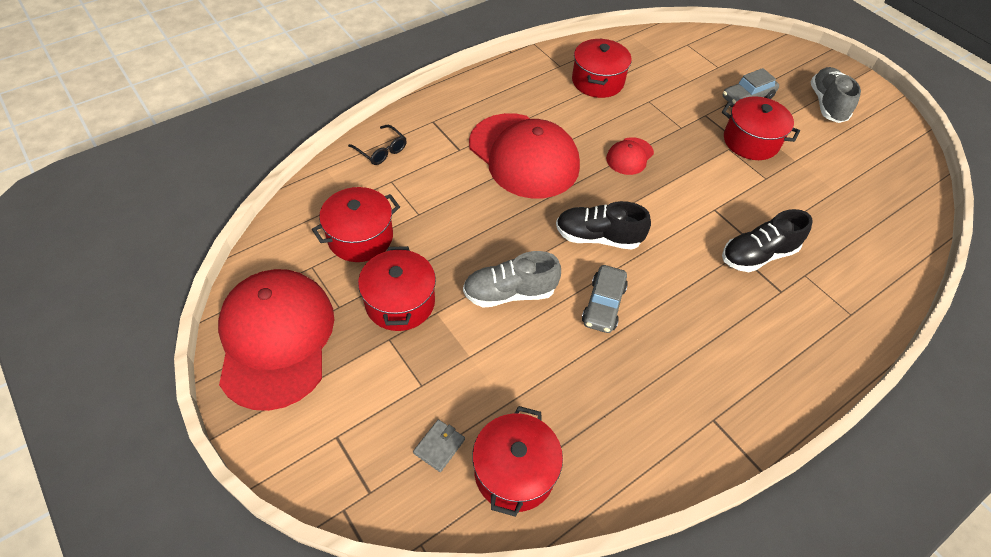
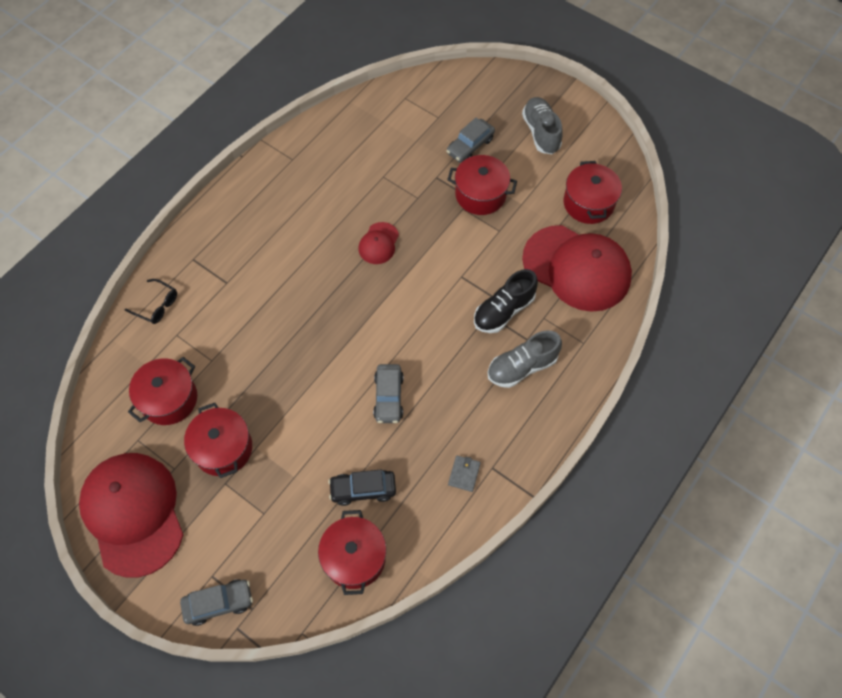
camera: 15 degrees left, 10 degrees up
(333, 471) = (219, 603): none -> grey car
(439, 446) = (292, 557): grey wallet -> grey wallet (464, 474)
(509, 293) = (310, 411): grey shoe -> grey shoe (522, 367)
(524, 156) = (286, 271): red cap -> red cap (577, 268)
(547, 395) = (363, 489): none -> black car
(597, 81) = (331, 167): red pot -> red pot (588, 203)
(598, 237) = (370, 335): black shoe -> none

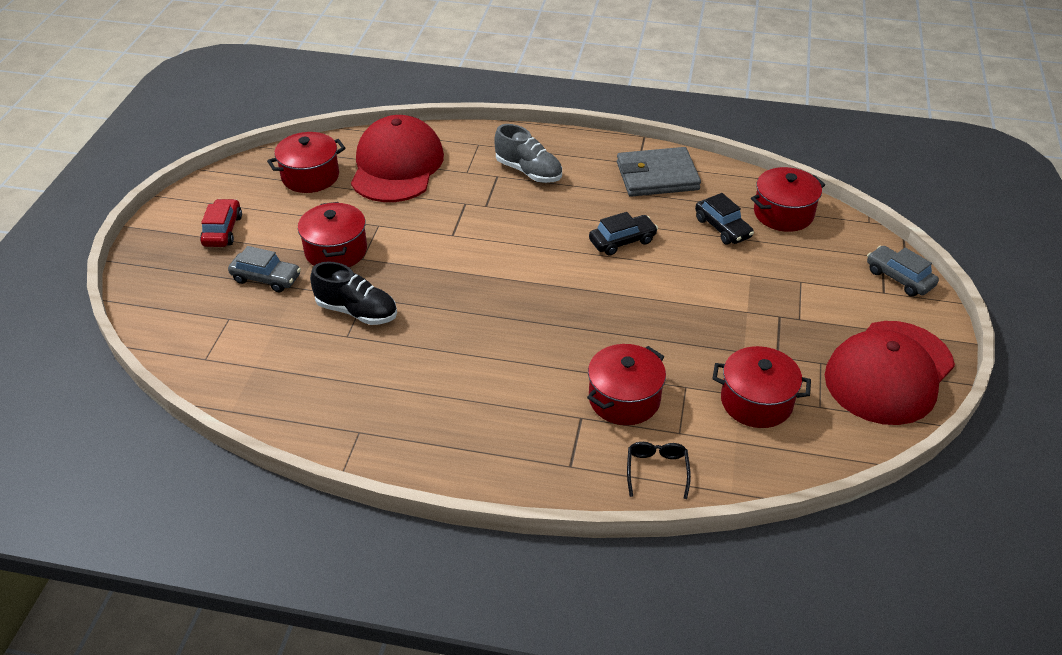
camera: 115 degrees left, 20 degrees down
(223, 448) = (768, 334): red pot -> red pot (624, 399)
(378, 243) = (446, 307): red cap -> none
(388, 397) = (622, 241): grey car -> black car
(464, 474) = (657, 176): grey wallet -> grey wallet, size x2.39
(503, 311) = (475, 197): black shoe -> black shoe (357, 311)
(541, 132) = (222, 230): grey shoe -> red car

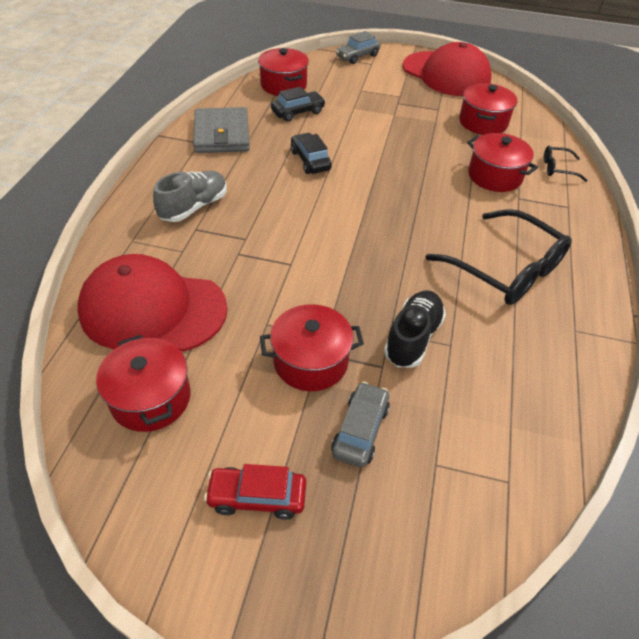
camera: 90 degrees left, 5 degrees up
(449, 388) = (506, 269): none -> black glasses

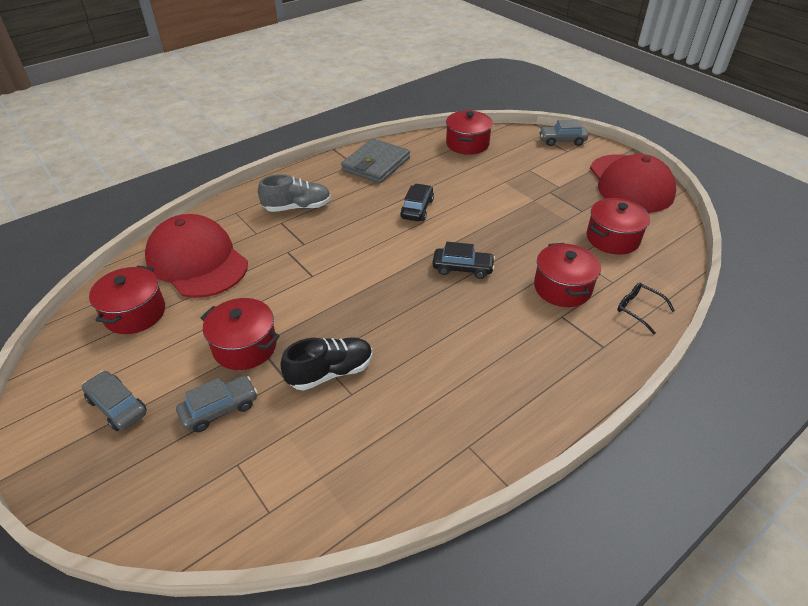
camera: 40 degrees right, 5 degrees down
(257, 497) = (117, 406): red car -> grey car
(298, 112) = (453, 168): black car -> black car (462, 268)
(506, 269) = (471, 365): black glasses -> none

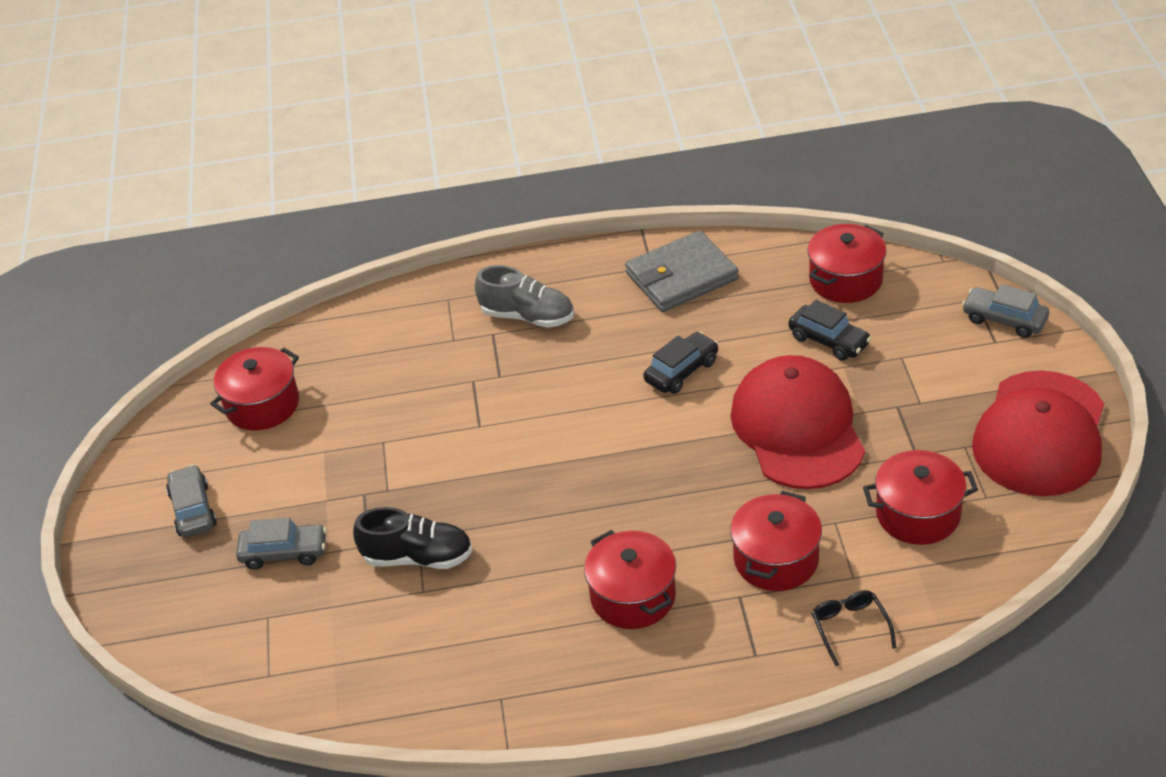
camera: 35 degrees right, 0 degrees up
(197, 261) = (363, 358): red cap -> red cap (797, 428)
(245, 346) = (350, 490): red pot -> red pot (633, 596)
(462, 268) = (669, 483): black car -> black car (829, 340)

